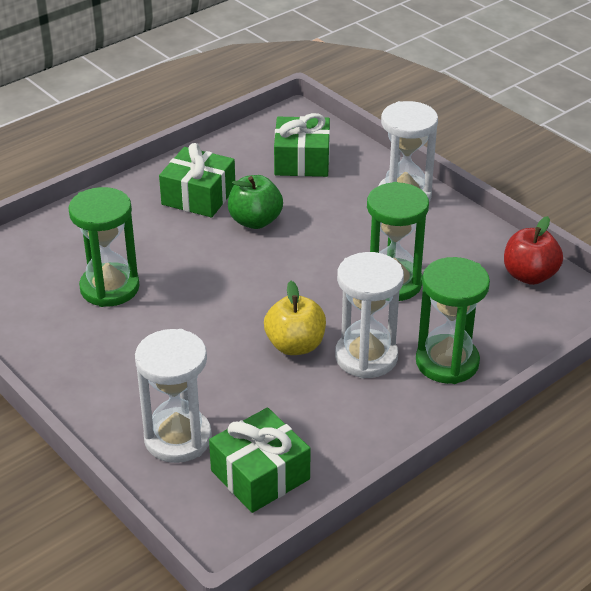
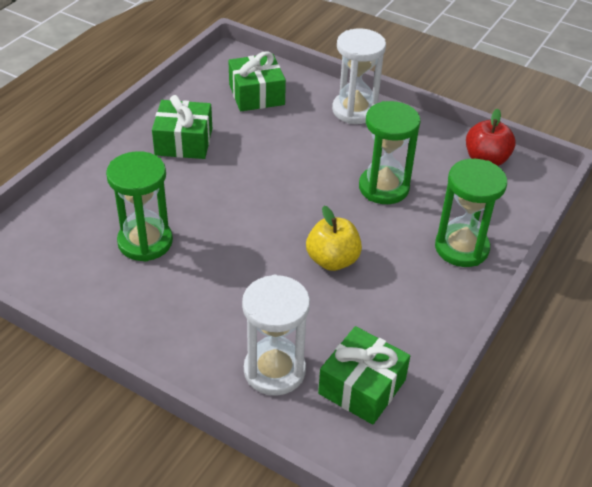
camera: 20 degrees left, 5 degrees up
(255, 221) = (243, 155): green apple -> none
(366, 357) = (395, 257): white hourglass -> none

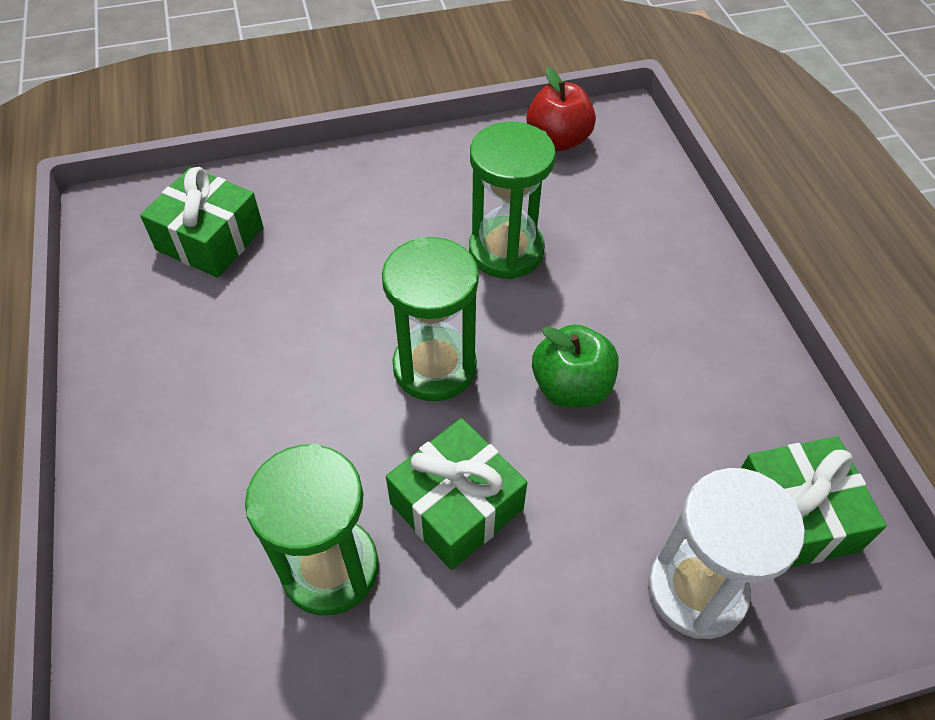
camera: 45 degrees left, 10 degrees up
(184, 142) = (196, 377): green gift -> green gift (456, 506)
(332, 260) = (571, 387): yellow apple -> green apple
(355, 110) = (355, 177): white hourglass -> none
(461, 248) = (665, 261): green hourglass -> green hourglass (434, 367)

